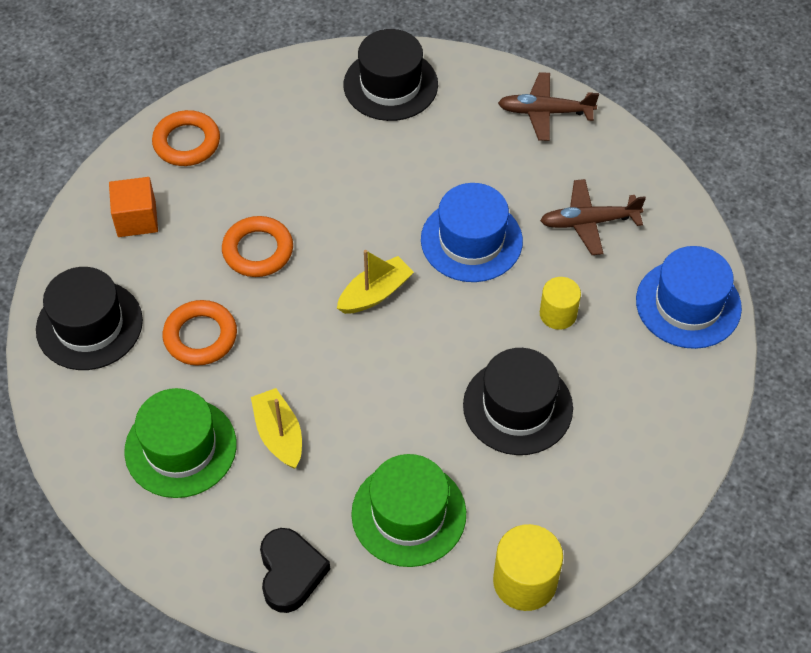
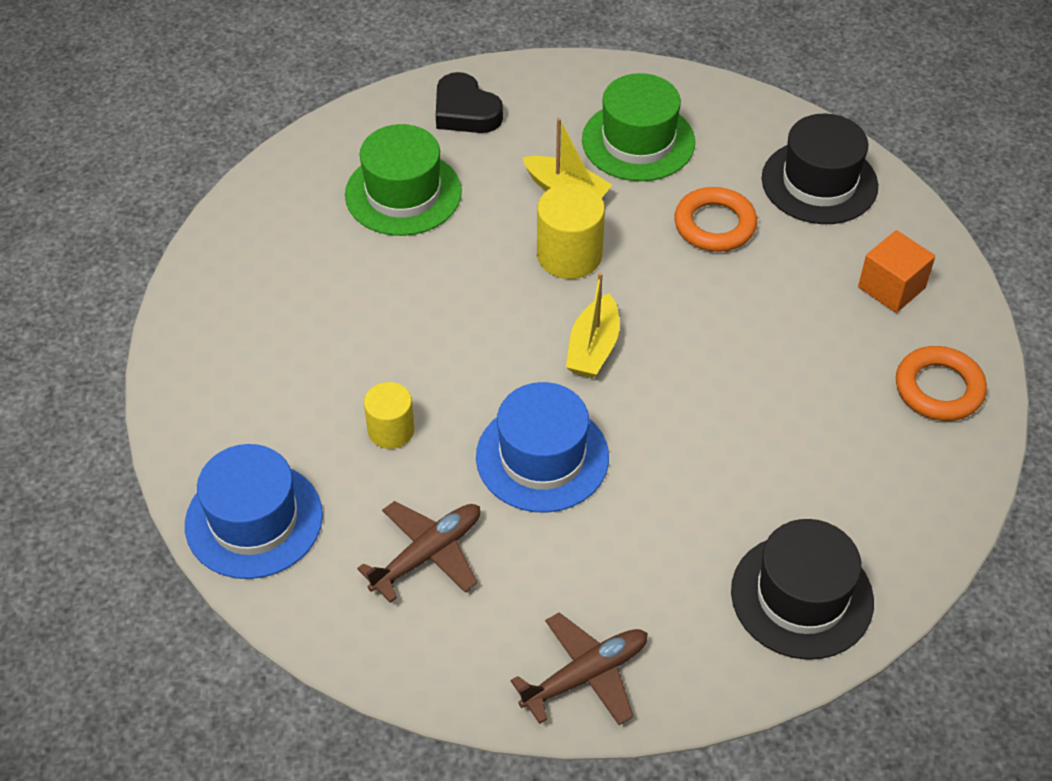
camera: 145 degrees right, 5 degrees down
(258, 250) = (746, 324): orange ring -> none
(517, 406) = (369, 322): black hat -> none
(525, 581) = (267, 197): yellow cylinder -> yellow cylinder (569, 255)

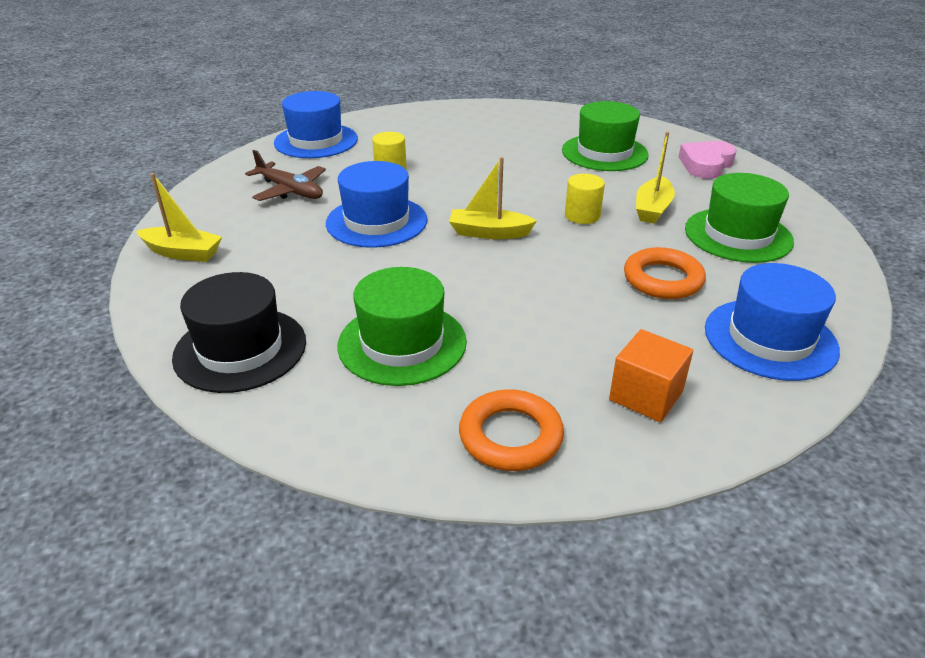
camera: 80 degrees right, 15 degrees down
(465, 111) = (706, 164): black heart -> pink heart
(569, 255) = (582, 215): yellow cylinder -> yellow cylinder, size x0.66
(585, 676) = (183, 253): brown plane -> yellow boat
(803, 453) = (402, 343): none -> green hat
(819, 182) = (770, 339): black hat -> blue hat

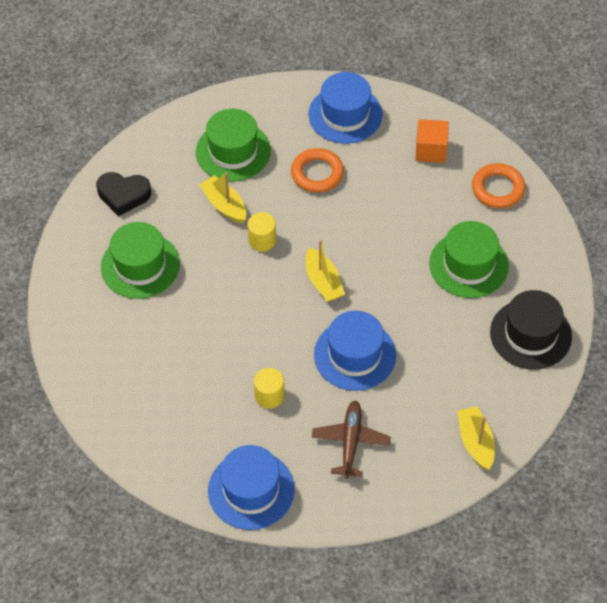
camera: 120 degrees left, 20 degrees up
(652, 209) = (224, 205): yellow boat -> yellow boat turned 120 degrees counterclockwise
(706, 164) = (123, 195): pink heart -> black heart

